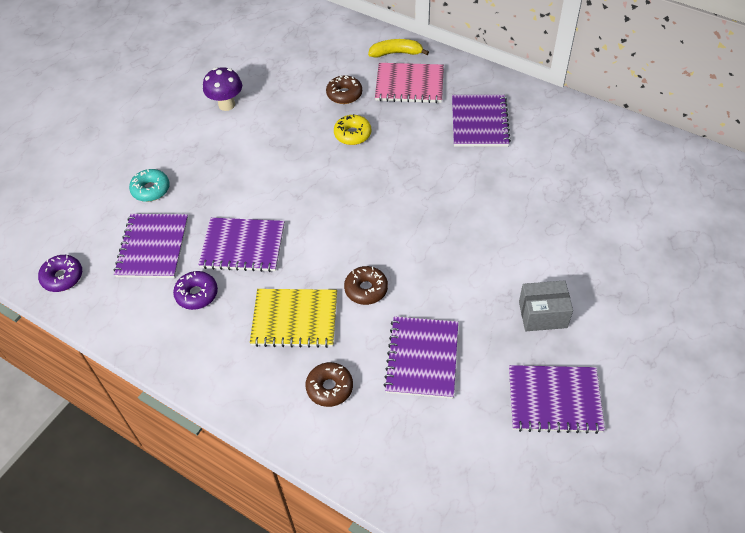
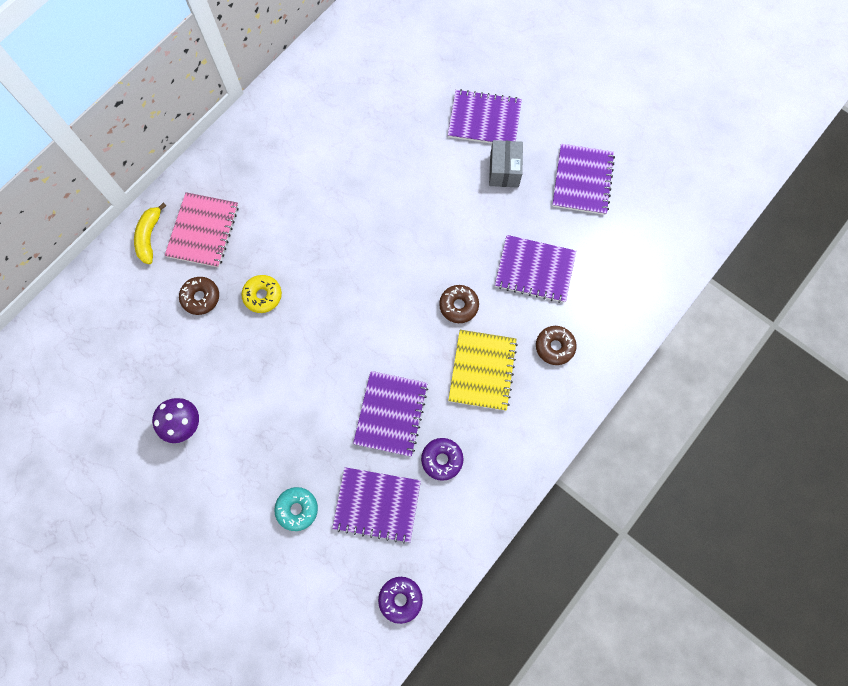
camera: 85 degrees left, 20 degrees up
(479, 122) = (274, 175): purple notebook -> purple notebook (484, 120)

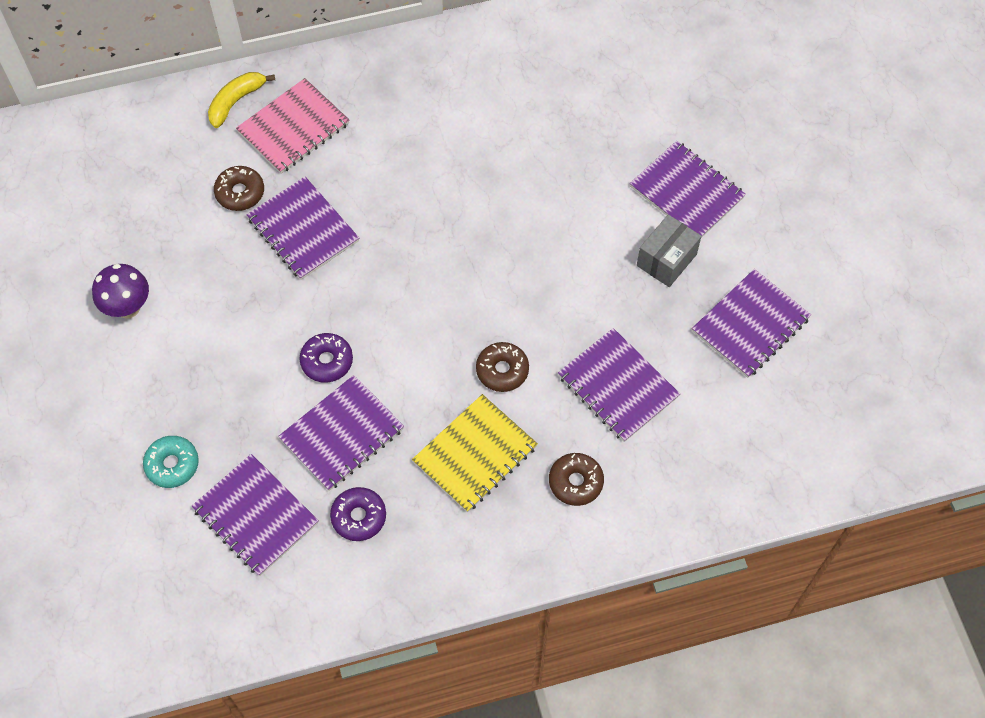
camera: 35 degrees right, 10 degrees down
(263, 296) = (303, 230): yellow donut -> purple notebook
(400, 599) = (205, 627): purple donut -> purple donut (327, 361)

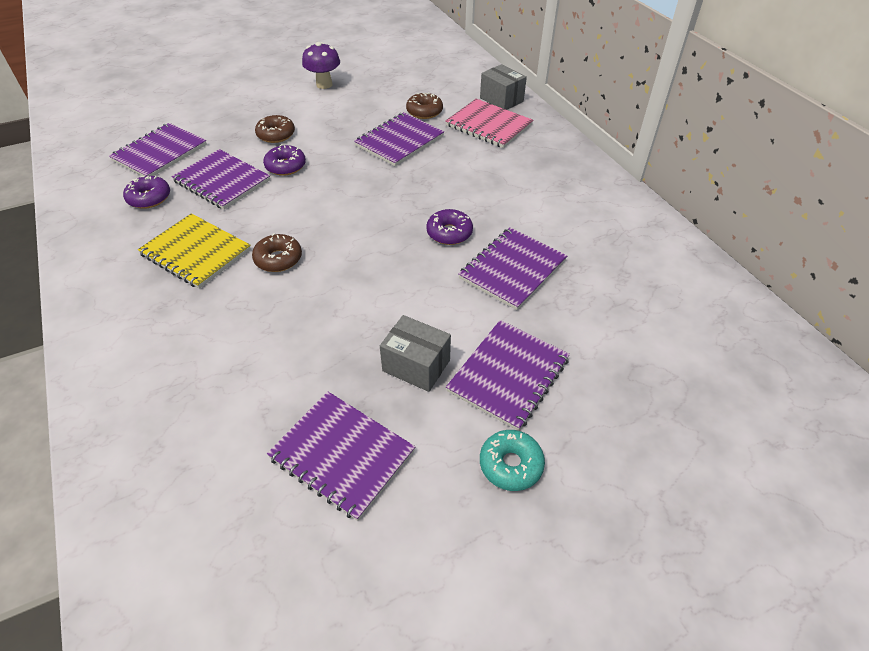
camera: 80 degrees right, 15 degrees down
(172, 465) = (205, 116): turquoise donut -> turquoise donut (510, 464)
(236, 101) = (501, 100): yellow banana -> grey box
(492, 205) = (449, 233): none -> purple donut
(575, 482) = (158, 320): brown donut -> brown donut (276, 135)
(618, 386) = (261, 341): purple notebook -> purple notebook (512, 269)

